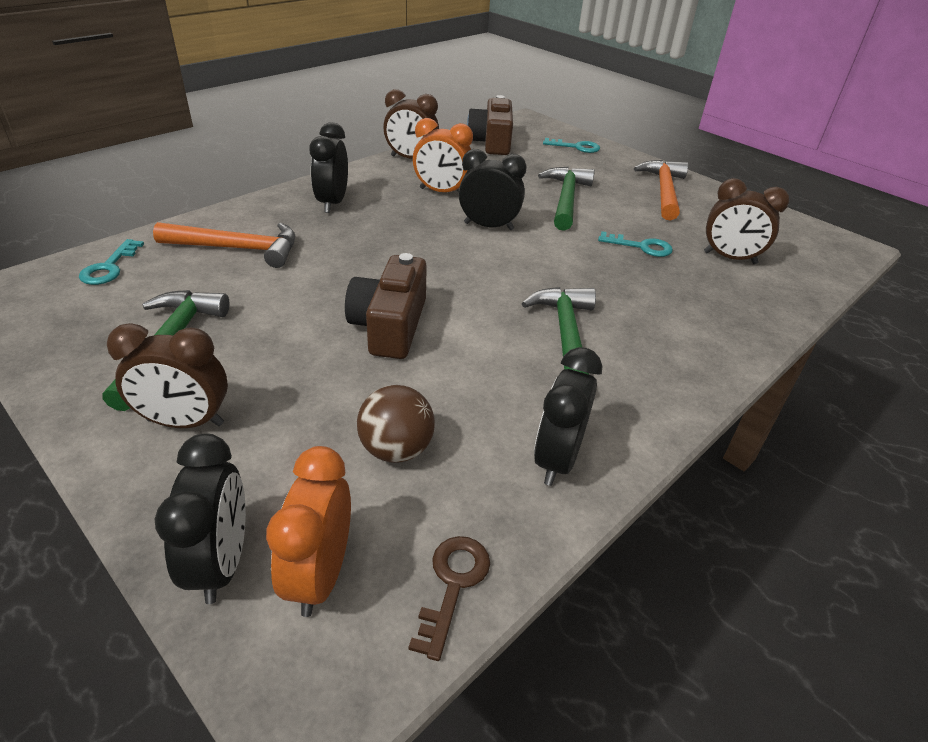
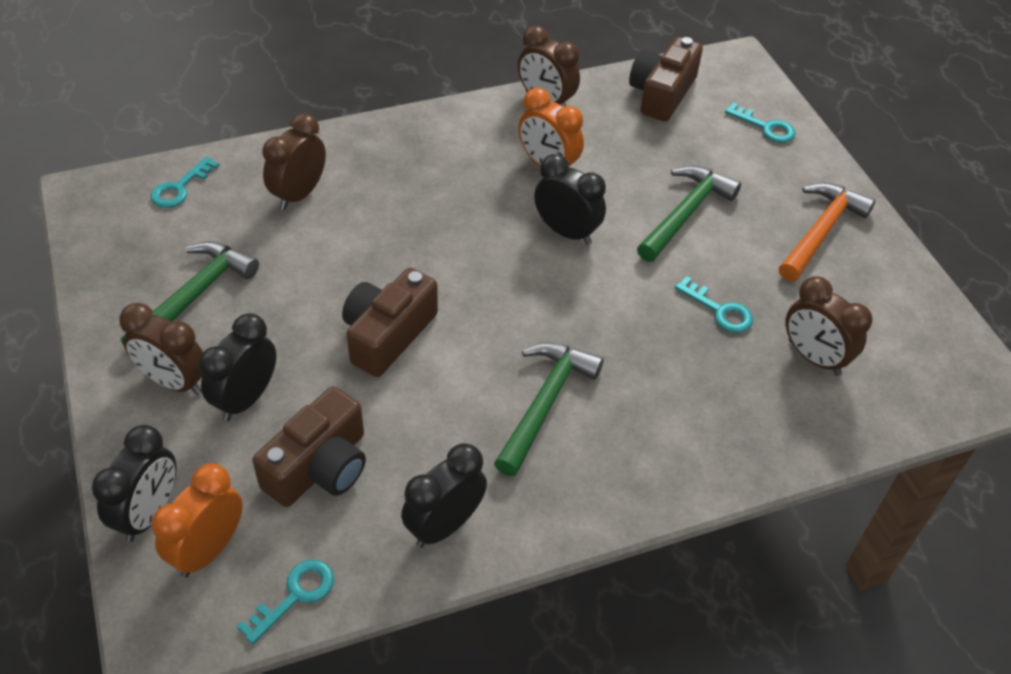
camera: 25 degrees right, 10 degrees up
(237, 248) = (299, 194): orange hammer -> brown clock
(332, 203) = (421, 153): black clock -> black clock (246, 399)
(396, 449) = (320, 466): brown ball -> brown camera
(453, 584) = (295, 595): brown key -> turquoise key

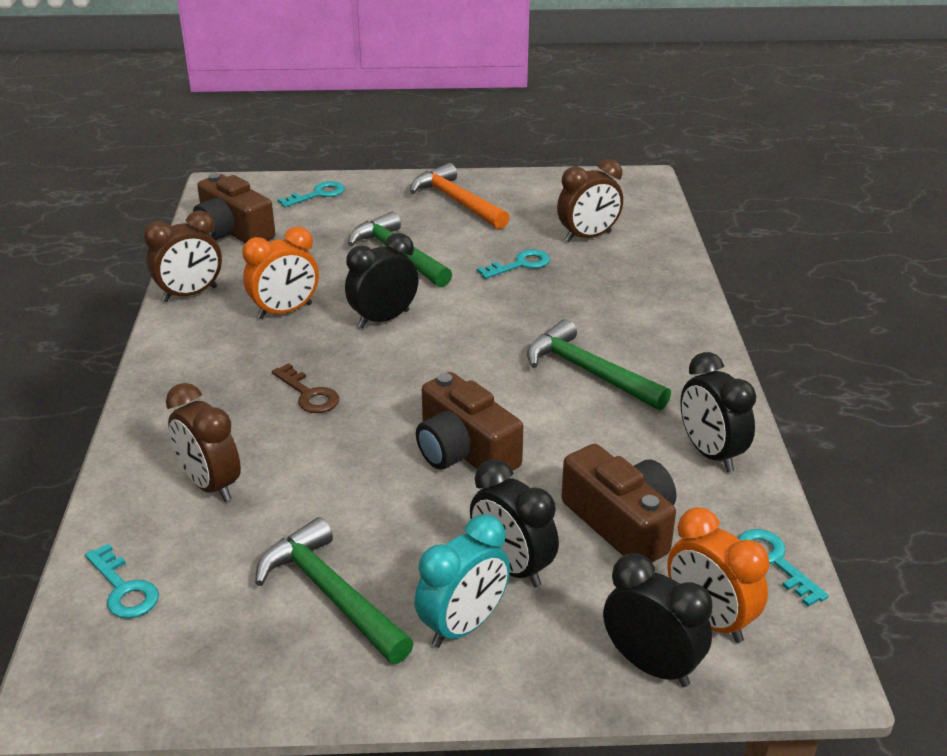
camera: 70 degrees left, 15 degrees down
(174, 382) = (463, 626): brown clock -> turquoise clock
(432, 215) = (309, 394): none -> brown key

